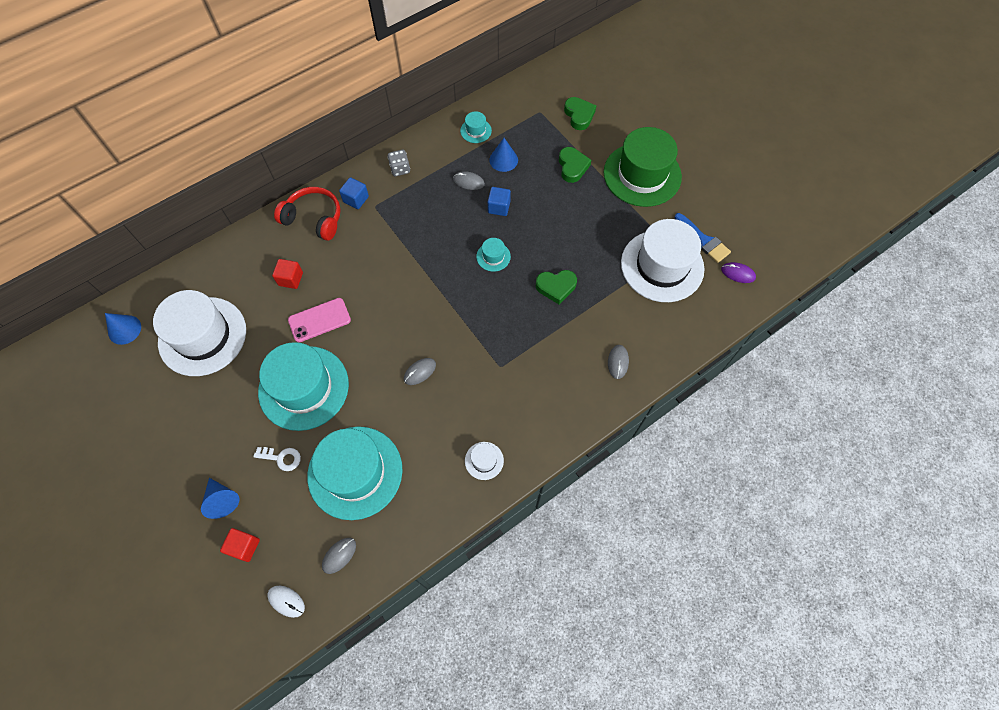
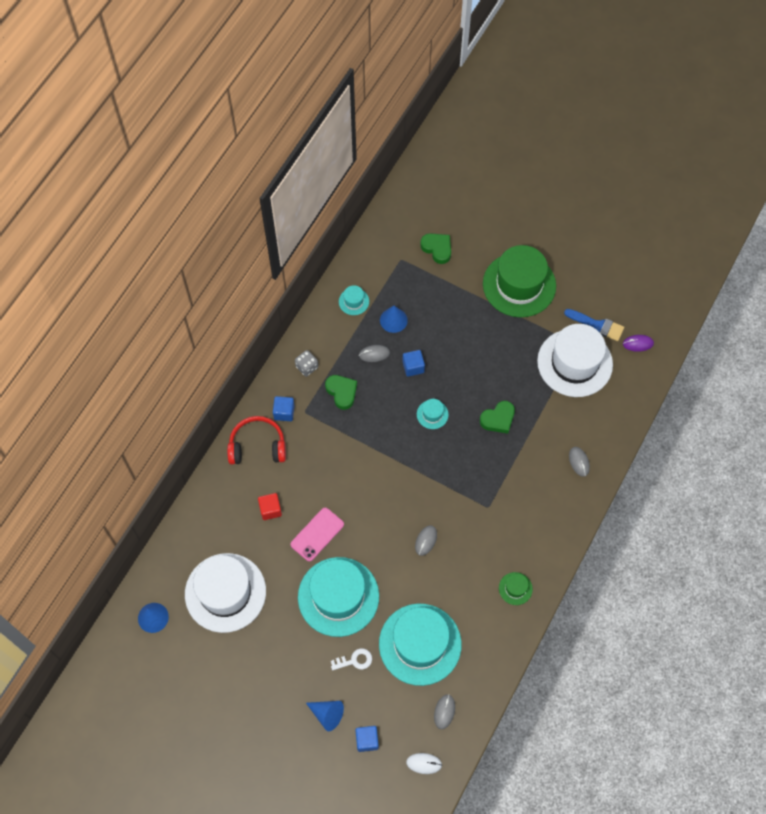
camera: 25 degrees left, 0 degrees up
(244, 546) = (367, 740): red cube -> blue cube
(484, 460) = (515, 588): white hat -> green hat
(572, 167) = (456, 302): green heart -> green heart (342, 392)

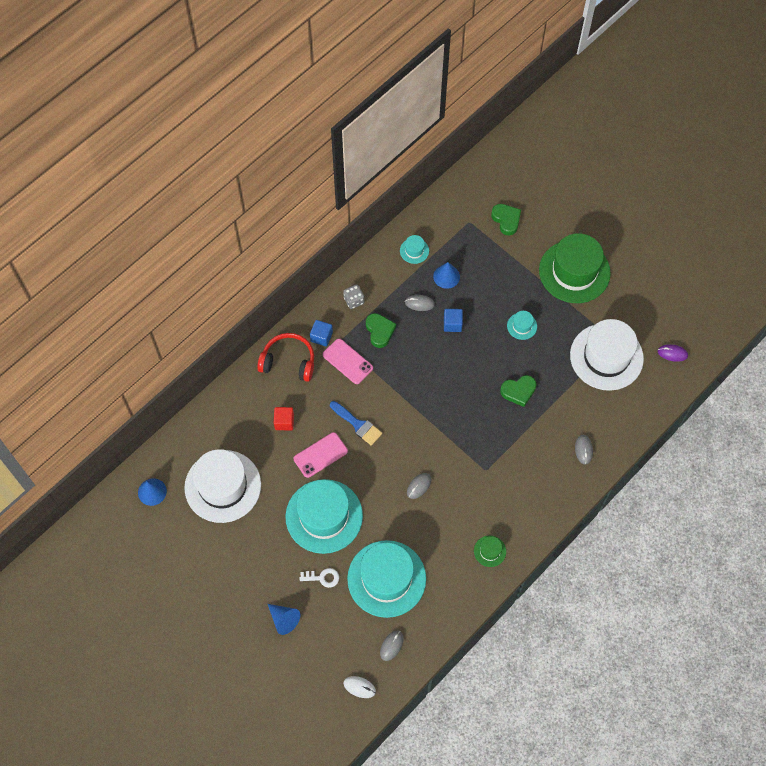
camera: 15 degrees right, 0 degrees up
(318, 431) = (347, 361): none -> pink phone
(367, 740) = (313, 652): blue cube -> none
(432, 414) = (458, 372): turquoise hat -> turquoise hat (522, 326)
(598, 325) = (639, 327): blue brush -> blue brush (358, 424)

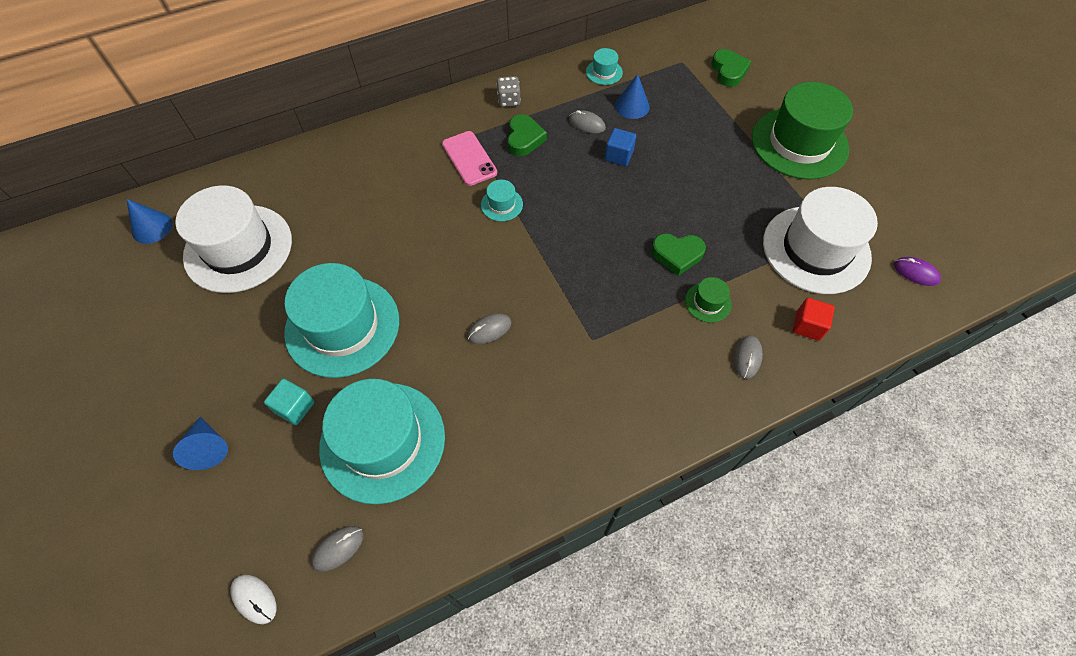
camera: 20 degrees right, 5 degrees down
(284, 422) = (356, 200): red cube -> red cube (807, 326)
(288, 361) = (399, 139): red headphones -> none
(320, 455) = (379, 250): pink phone -> none
(321, 337) = (451, 125): blue cube -> none
(322, 577) = (295, 407): white key -> turquoise cube
(358, 424) = (446, 230): blue brush -> none
(490, 551) = (552, 455): green hat -> green hat (708, 302)
(522, 326) = (709, 182): turquoise hat -> turquoise hat (501, 204)

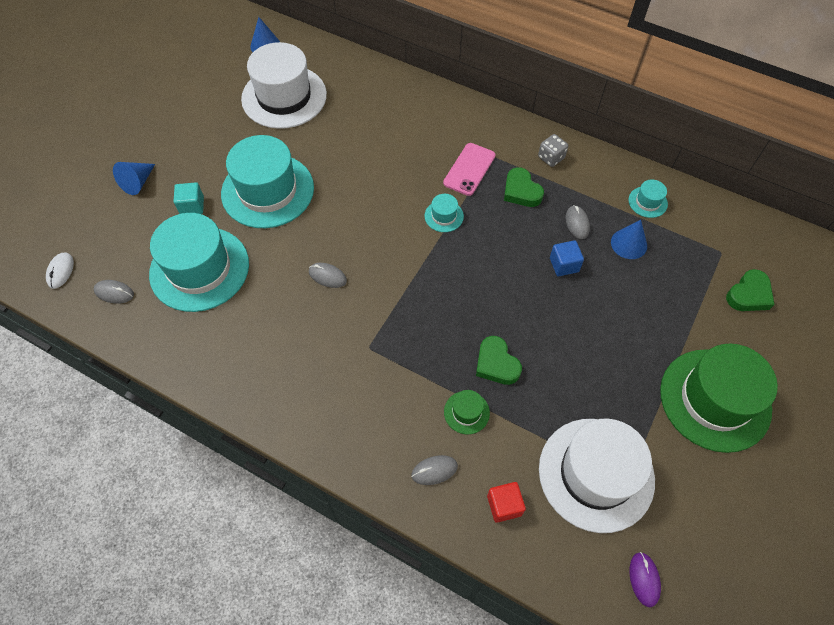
camera: 55 degrees right, 0 degrees up
(524, 139) = (521, 191): green heart -> green heart turned 90 degrees clockwise

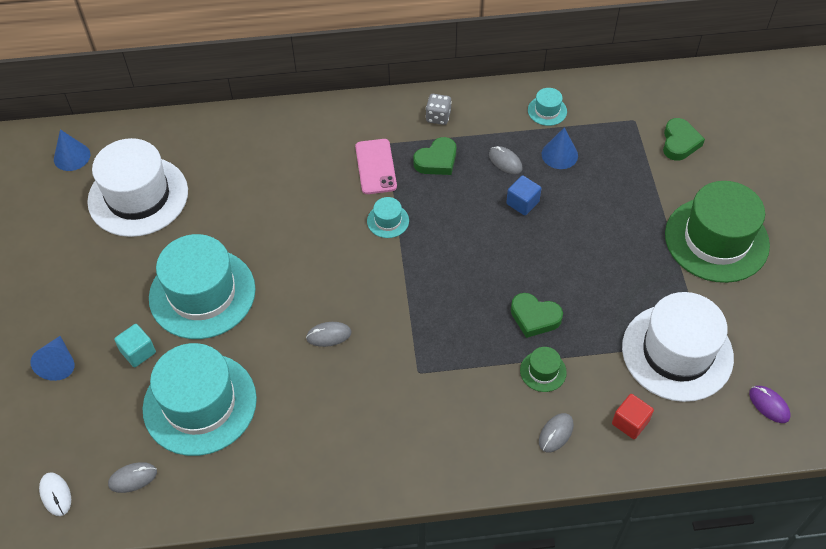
camera: 35 degrees left, 5 degrees down
(521, 191) = (437, 160): green heart -> green heart turned 60 degrees counterclockwise

